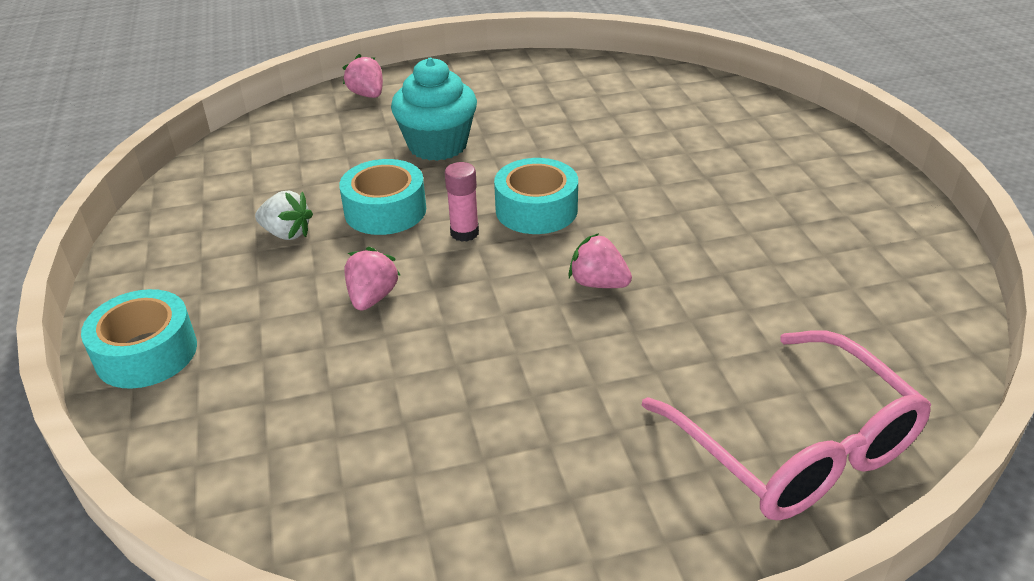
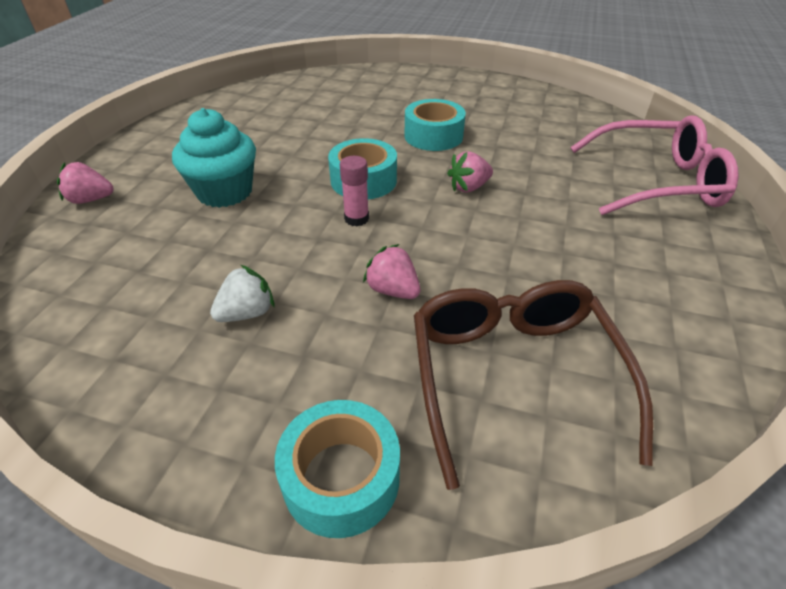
camera: 60 degrees left, 5 degrees up
(304, 413) = (513, 376): none -> brown glasses
(385, 210) = (281, 246): turquoise tape -> turquoise tape (433, 136)

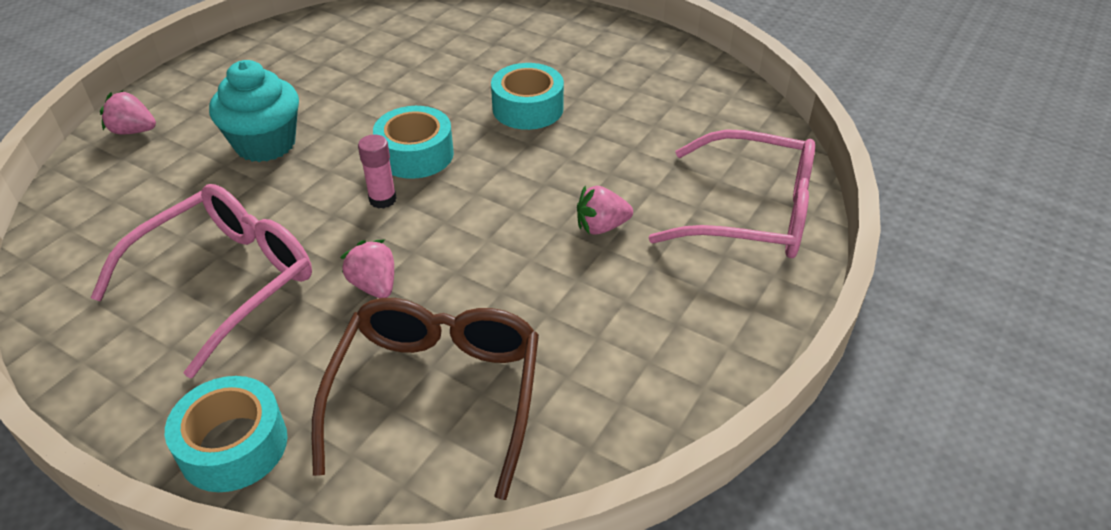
camera: 15 degrees right, 0 degrees up
(247, 313) = (226, 281): white strawberry -> pink glasses
(469, 187) = (525, 182): pink strawberry -> pink strawberry (601, 227)

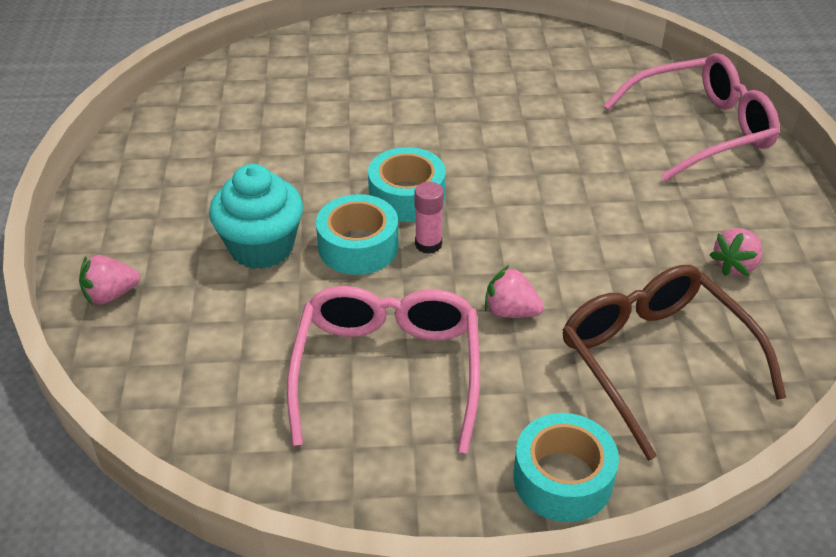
camera: 35 degrees left, 0 degrees up
(528, 108) = (448, 120): turquoise tape -> turquoise tape (358, 246)
(601, 227) = (616, 186): pink strawberry -> pink strawberry (735, 265)

